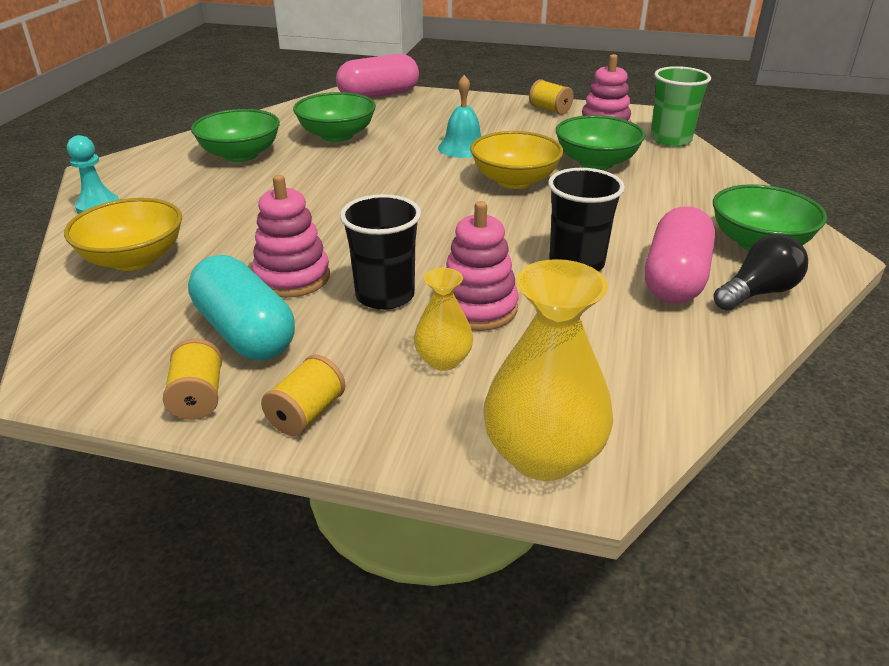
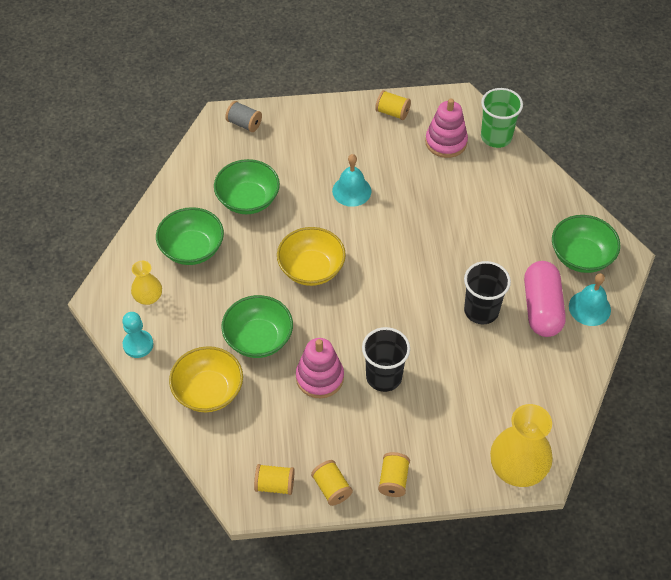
camera: 20 degrees left, 20 degrees up
(117, 371) = (274, 485): none -> yellow spool
(245, 332) = (323, 433): turquoise capsule -> none
(379, 95) = (244, 124): pink capsule -> grey spool
(443, 360) = (442, 420): yellow vase -> yellow vase (148, 297)
(477, 308) = (441, 371): pink stacking toy -> none
(514, 180) = (407, 226): yellow bowl -> yellow bowl (311, 269)
(596, 162) = (454, 185): green bowl -> green bowl (258, 339)
(757, 293) = (589, 308): black light bulb -> turquoise bell

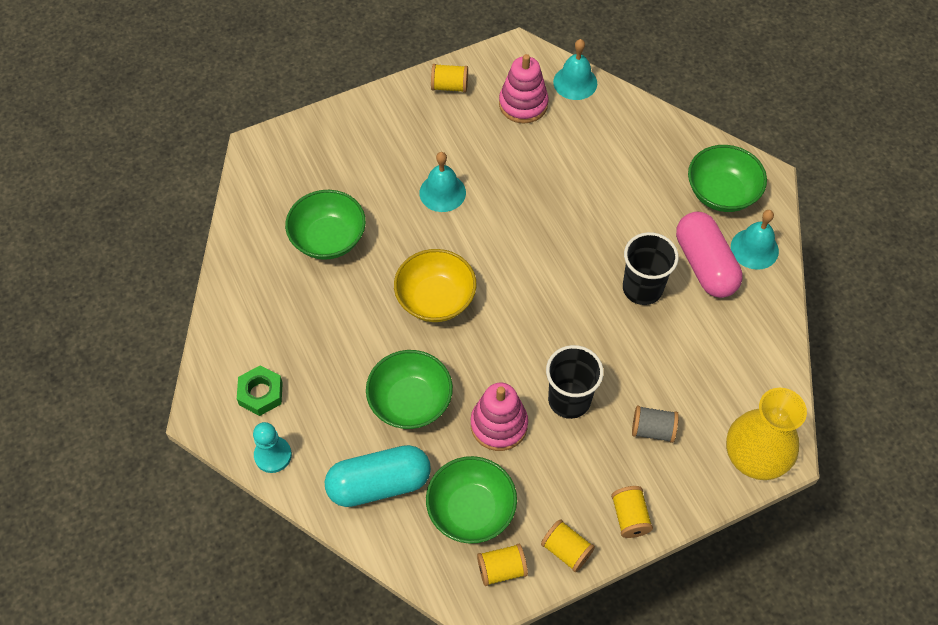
camera: 20 degrees left, 5 degrees up
(148, 297) = (261, 393): yellow vase -> green nut
(192, 249) = (288, 318): green bowl -> green bowl (471, 510)
(208, 391) = (379, 484): yellow bowl -> turquoise capsule
(244, 124) = (285, 148): grey spool -> grey spool (653, 430)
(496, 137) = (575, 82): green cup -> turquoise bell

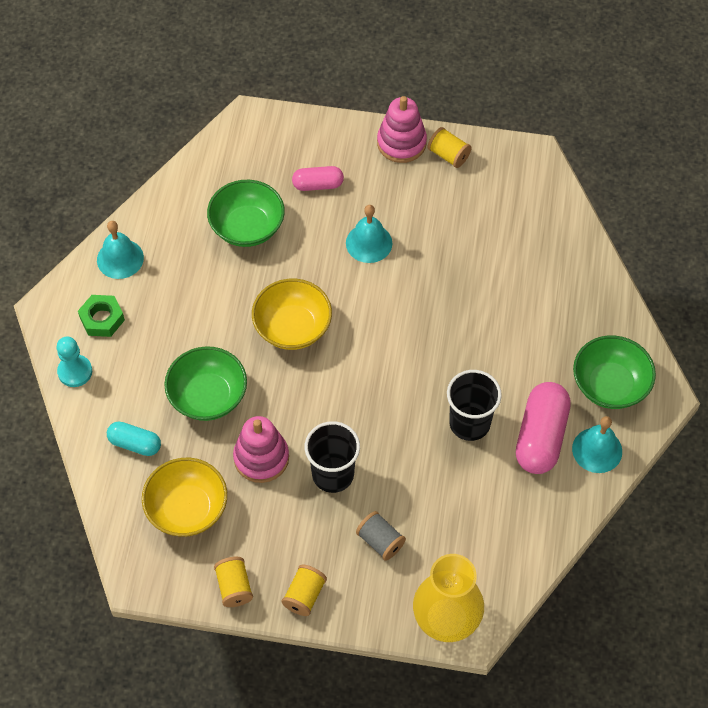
camera: 35 degrees right, 0 degrees up
(361, 169) = (318, 185): none -> pink capsule
(379, 484) = (135, 444): turquoise capsule -> turquoise capsule, size x0.57
(471, 510) = (187, 509): green bowl -> yellow bowl
(501, 569) = (174, 568): yellow spool -> none
(523, 104) = (499, 206): pink stacking toy -> pink stacking toy (401, 143)
(575, 82) = (561, 213): turquoise bell -> turquoise bell (120, 258)

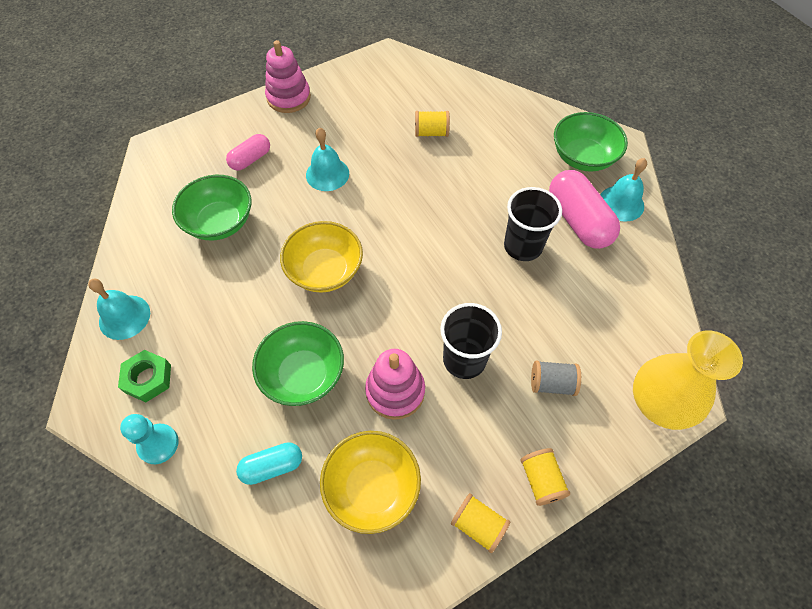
camera: 40 degrees left, 0 degrees up
(448, 155) = (330, 86): yellow spool -> yellow spool (431, 133)

